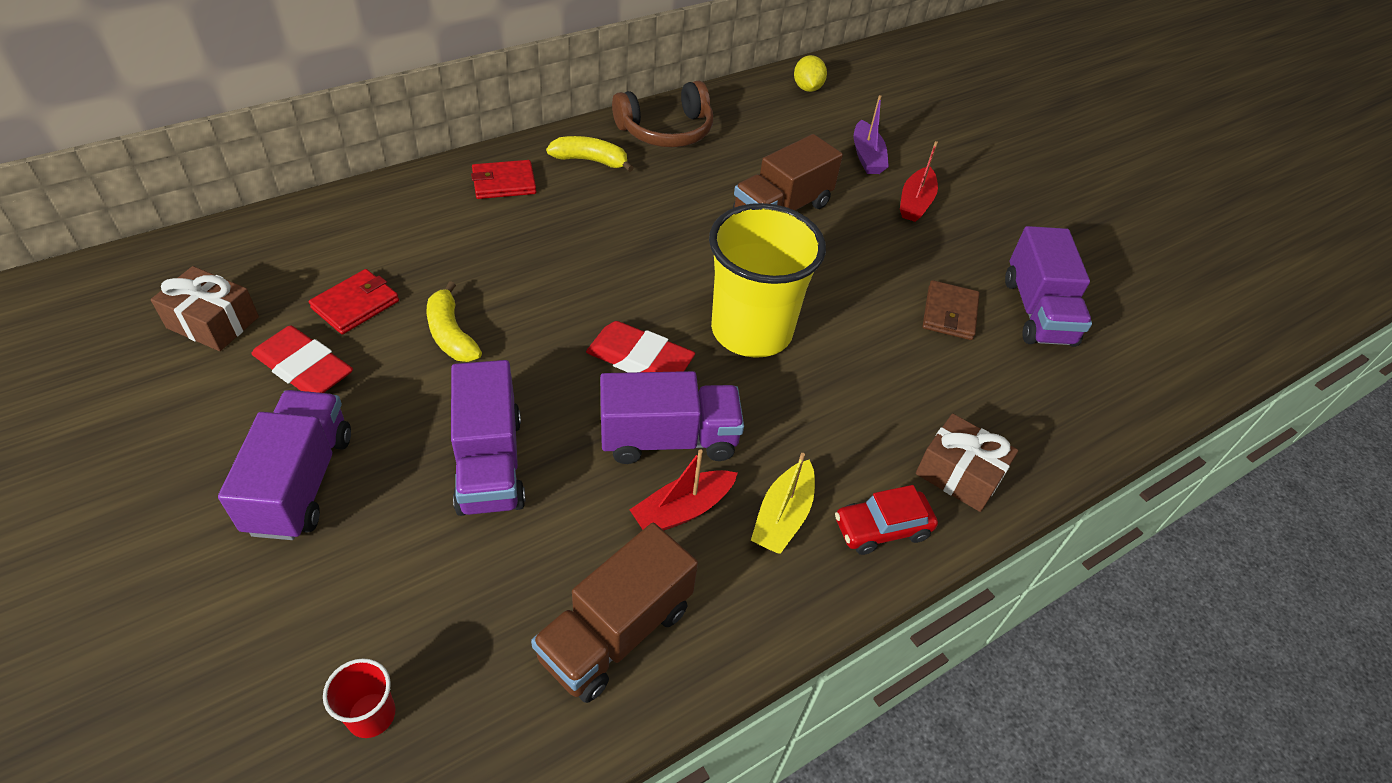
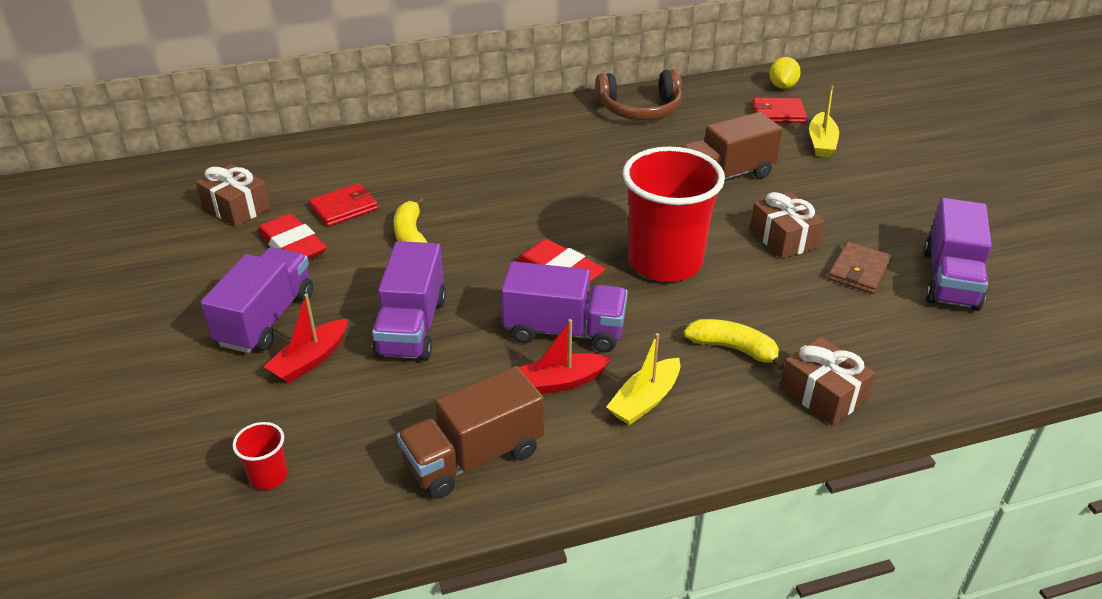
camera: 20 degrees right, 10 degrees down
(504, 183) = (488, 136): red wallet -> red wallet (778, 113)
(590, 160) = (566, 126): yellow banana -> yellow banana (733, 348)
(751, 330) = (665, 262): yellow cup -> red cup
(864, 282) = (783, 238): none -> brown gift
(867, 156) = (821, 143): purple boat -> yellow boat
(882, 528) = (733, 423): red car -> none
(915, 203) = (856, 182): red boat -> red boat (310, 360)

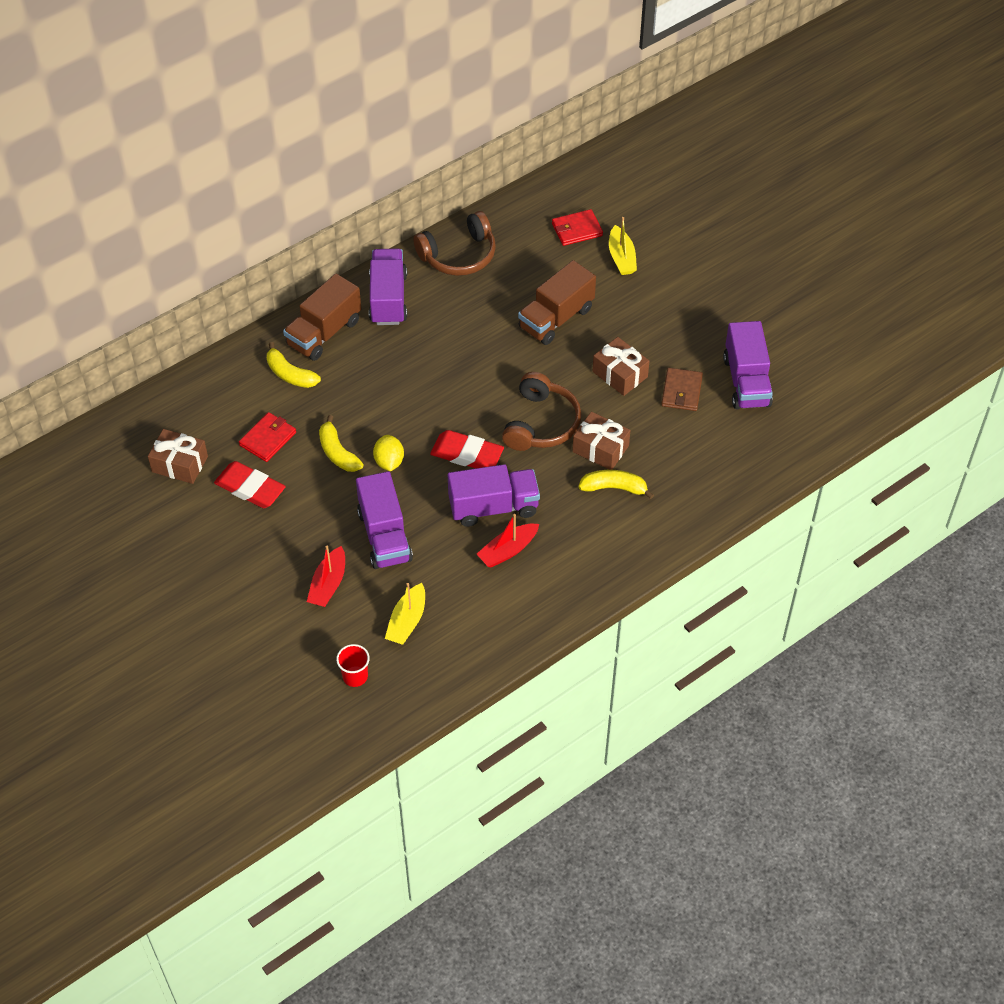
camera: 20 degrees left, 15 degrees up
(266, 319) = (275, 561): purple truck -> purple truck (388, 299)
(406, 162) = (290, 374): none -> yellow banana
(473, 457) = (478, 623): brown truck -> brown truck (324, 333)
(645, 400) = (570, 547): yellow boat -> yellow boat (407, 621)
(665, 262) = (541, 423): red cup -> brown headphones
(782, 86) = (570, 192): yellow lemon -> yellow lemon (389, 462)
(822, 394) = (682, 508): brown gift -> brown gift (600, 449)

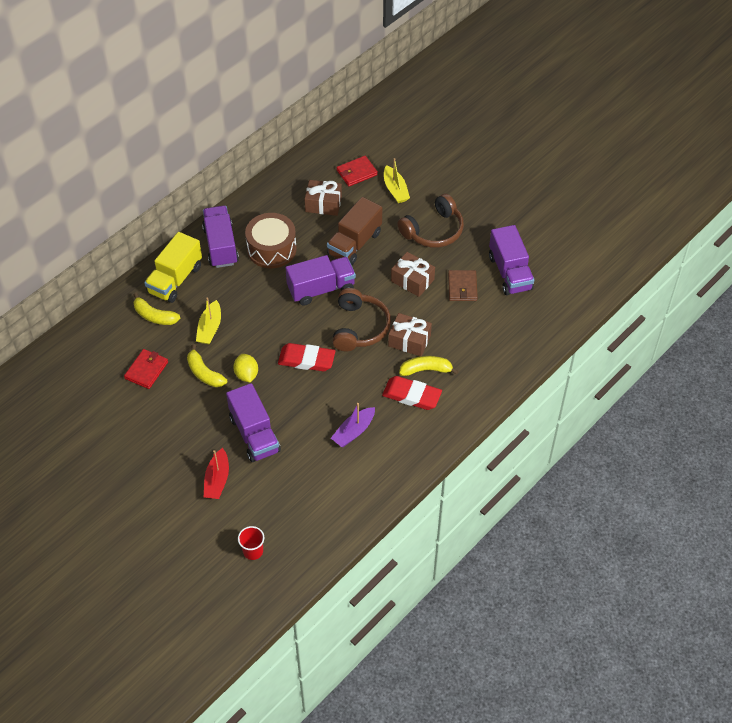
camera: 10 degrees left, 0 degrees up
(180, 464) = (79, 401): brown gift -> brown gift (323, 204)
(250, 488) = (140, 412): red eraser -> red eraser (412, 395)
(324, 333) = (175, 279): brown truck -> yellow truck
(407, 621) = (285, 500): yellow boat -> yellow boat (210, 328)
(450, 311) = (271, 249): none -> brown drum
(459, 255) = (269, 204): brown headphones -> brown headphones (433, 230)
(493, 507) = (335, 399): purple truck -> purple truck (321, 289)
(508, 550) = (354, 431): red boat -> purple boat

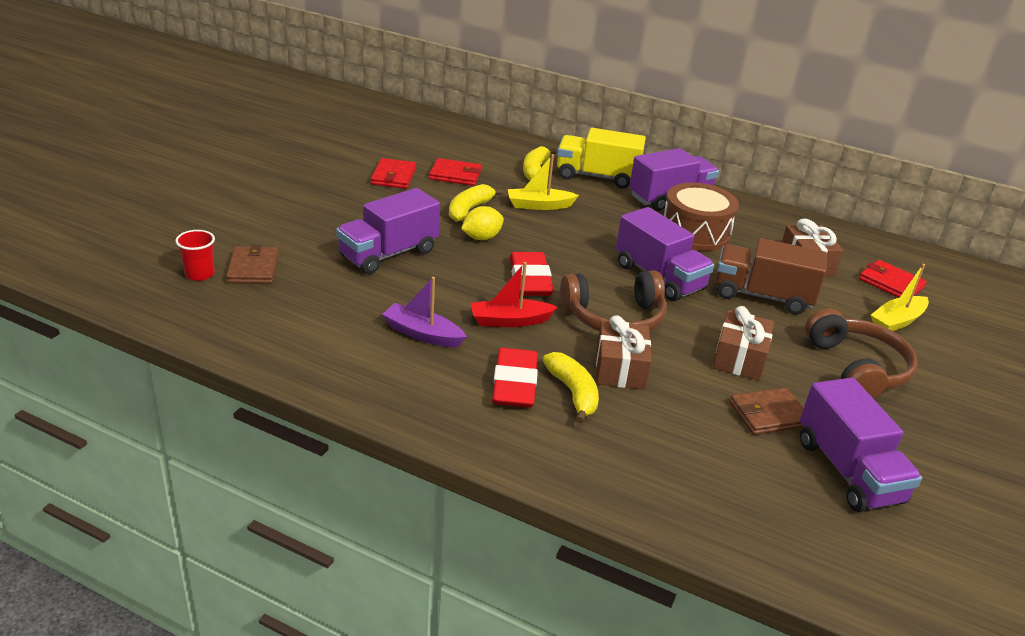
camera: 70 degrees right, 20 degrees down
(137, 412) = (393, 176): none -> red wallet
(217, 480) = (309, 236): red boat -> red boat (510, 321)
(253, 518) = (253, 268): none -> brown wallet
(433, 230) = (856, 368): brown headphones -> brown headphones turned 135 degrees counterclockwise
(510, 273) = (848, 471): purple truck -> purple truck turned 75 degrees counterclockwise

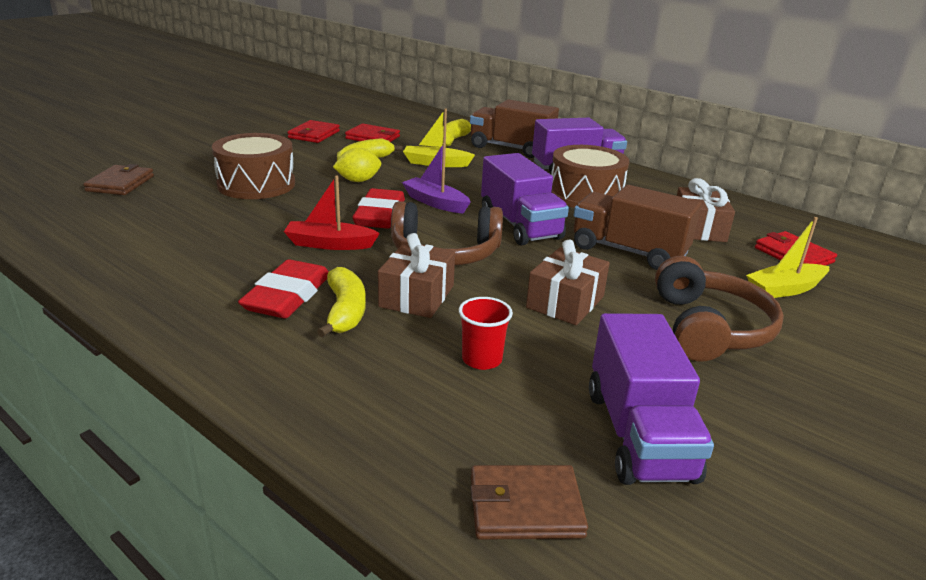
camera: 15 degrees right, 5 degrees down
(200, 274) = (68, 183): red cup -> red cup (482, 359)
(388, 254) = (256, 184): purple truck -> brown drum
(422, 334) = (230, 245): purple boat -> purple boat (435, 203)
(597, 176) = (511, 148): yellow truck -> brown truck
(768, 414) = (567, 360): brown wallet -> brown wallet (525, 506)

